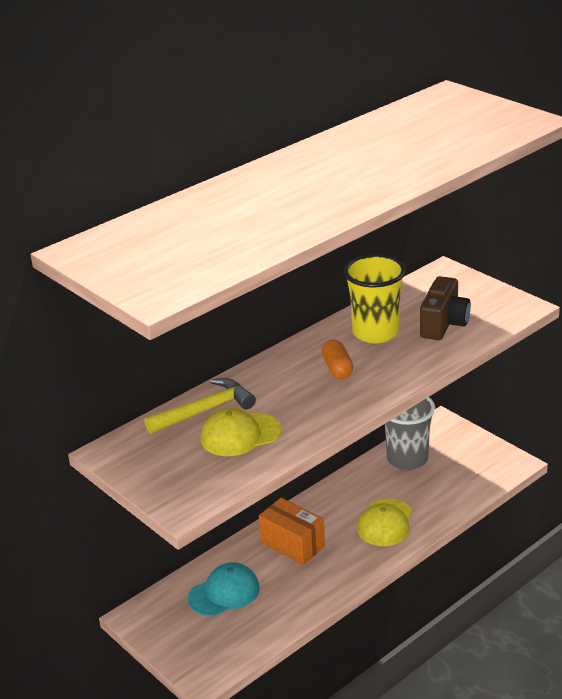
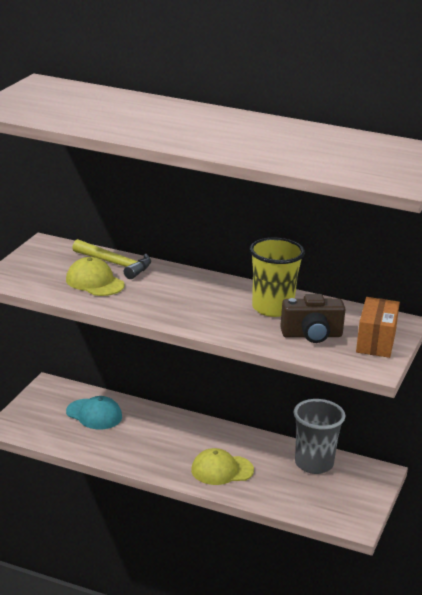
camera: 60 degrees right, 5 degrees down
(292, 544) = (165, 431): orange box -> orange box (376, 342)
(337, 369) = (207, 302): orange capsule -> none

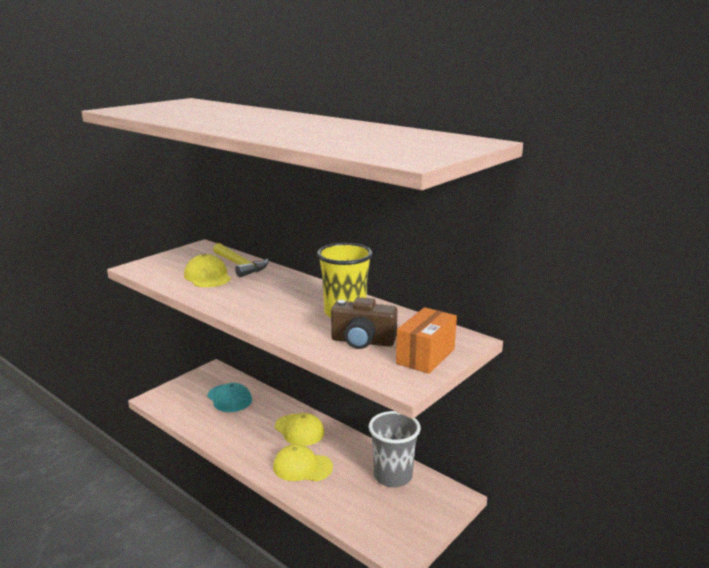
camera: 20 degrees right, 5 degrees down
(194, 435) = (299, 430): none -> yellow cap

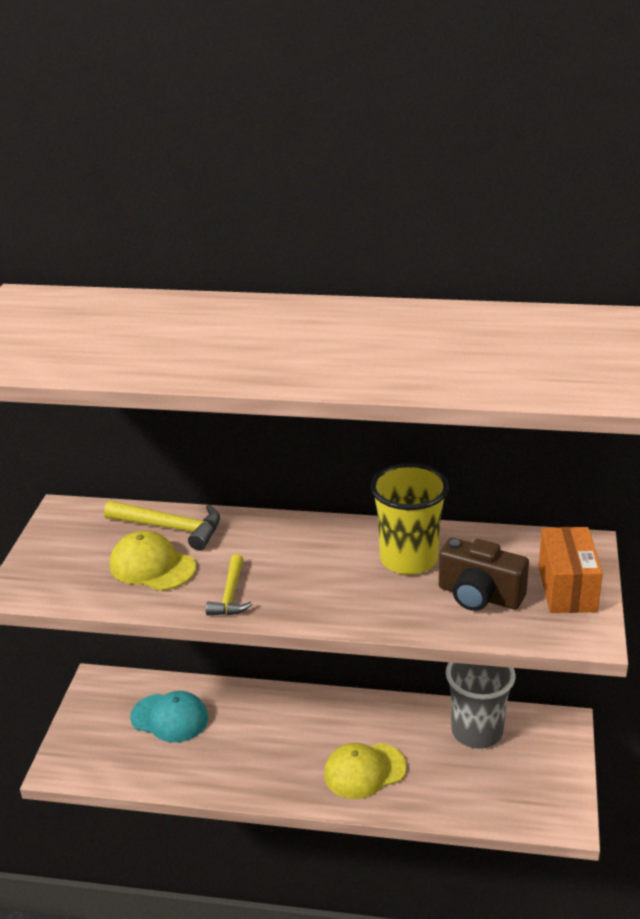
camera: 30 degrees left, 10 degrees up
(226, 298) = (230, 595): none -> yellow hammer
(299, 430) = (310, 722): yellow cap -> none
(362, 341) = (479, 596): brown camera -> brown camera turned 45 degrees clockwise

